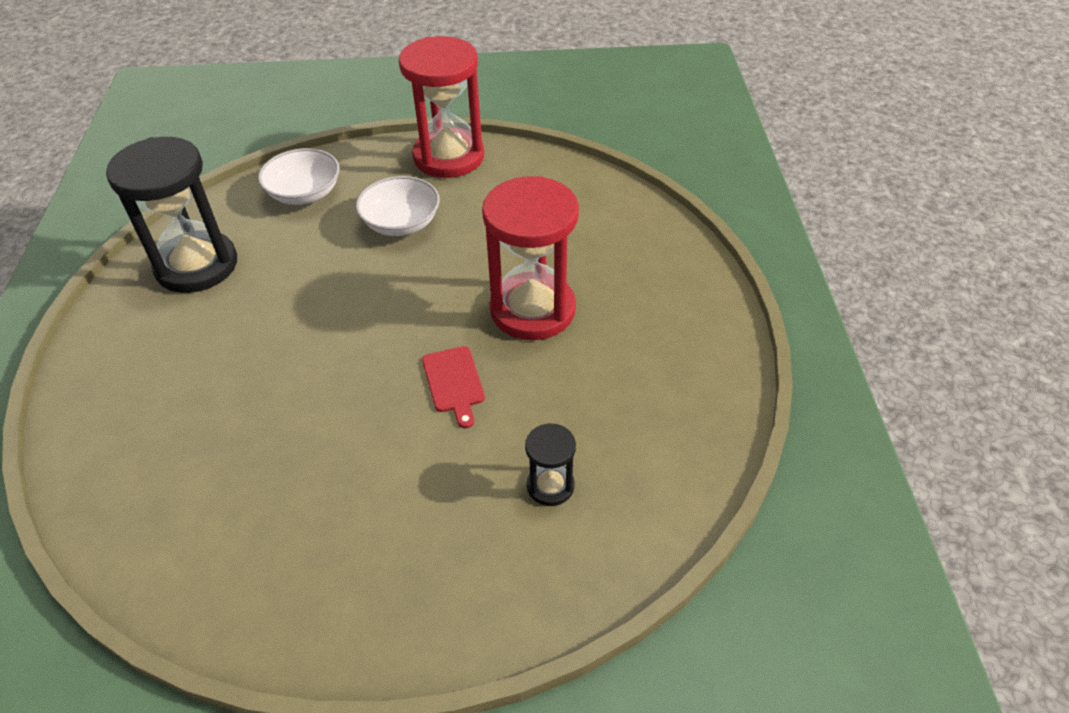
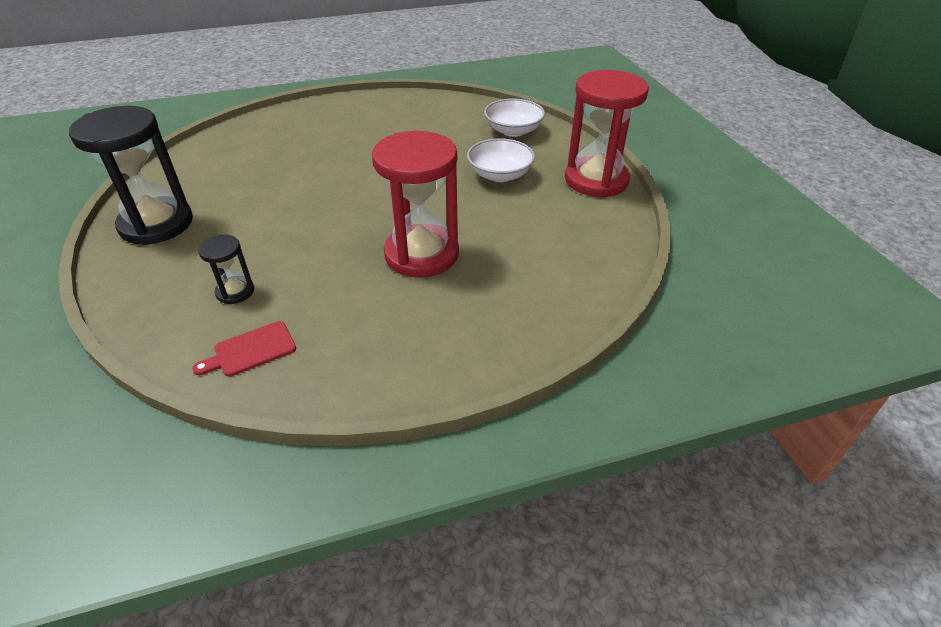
camera: 75 degrees right, 5 degrees down
(197, 265) = (423, 113): black hourglass -> black hourglass (156, 224)
(454, 382) = (334, 229): red cutting board -> red cutting board (251, 350)

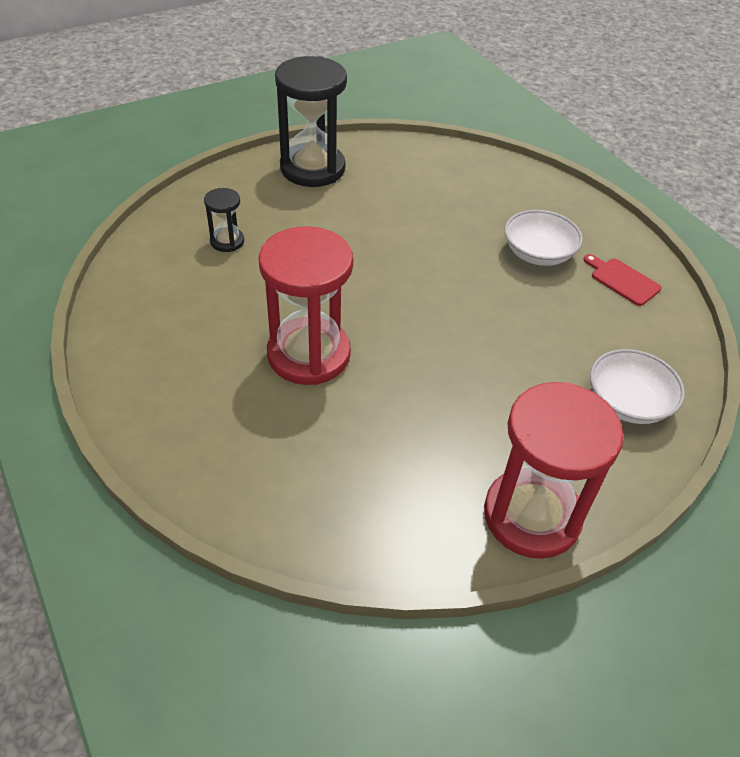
camera: 75 degrees right, 5 degrees up
(251, 350) = (154, 271): red cutting board -> red cutting board (622, 280)
(500, 175) = (499, 402): white bowl -> white bowl (538, 254)

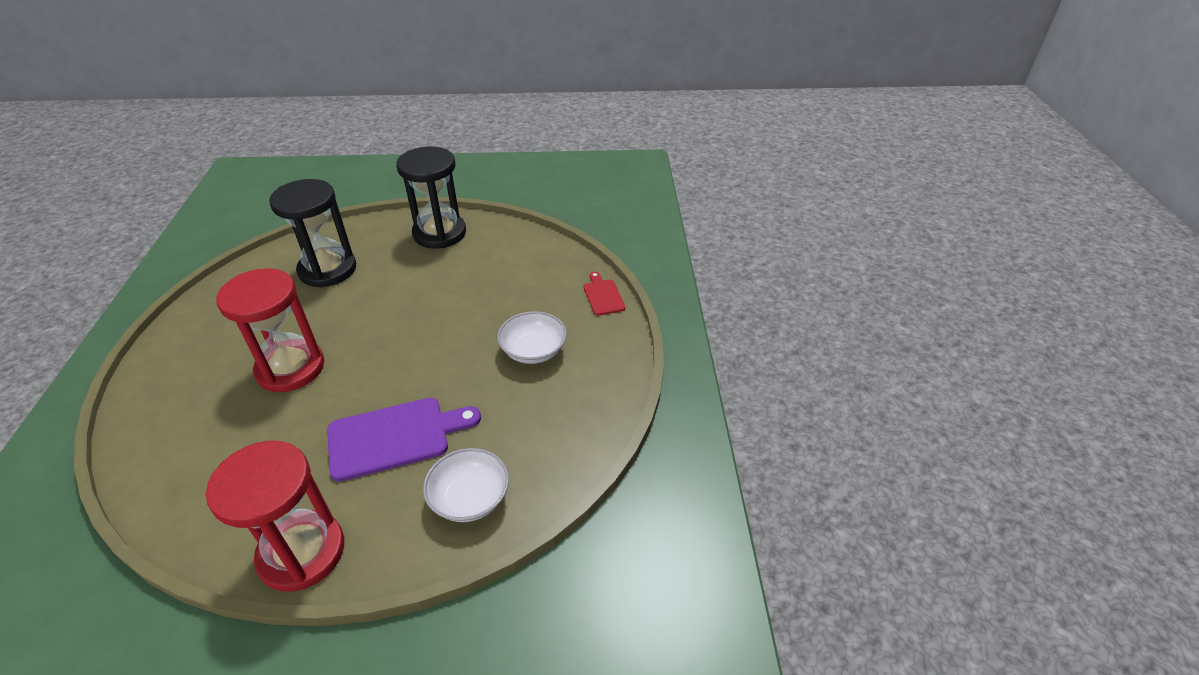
camera: 30 degrees right, 5 degrees down
(227, 241) = (327, 269): black hourglass -> black hourglass, size x2.14
(498, 378) = (395, 437): none -> purple cutting board
(622, 280) = (578, 396): red cutting board -> red cutting board (603, 296)

